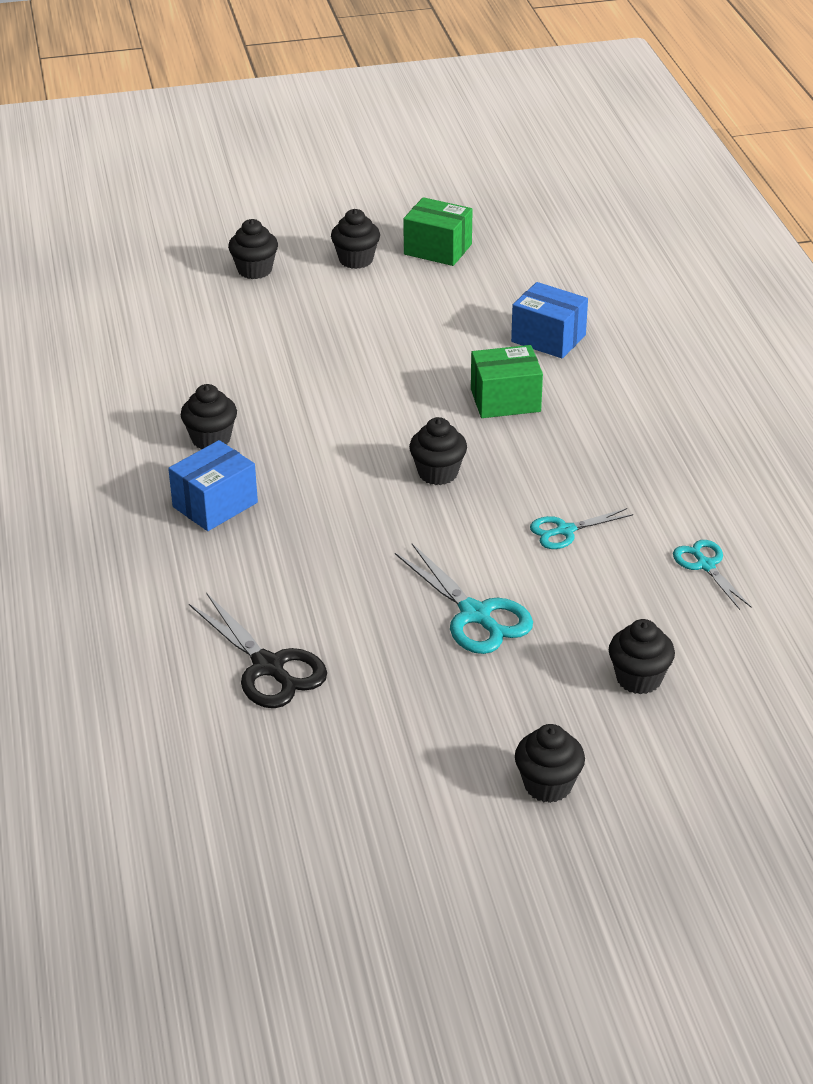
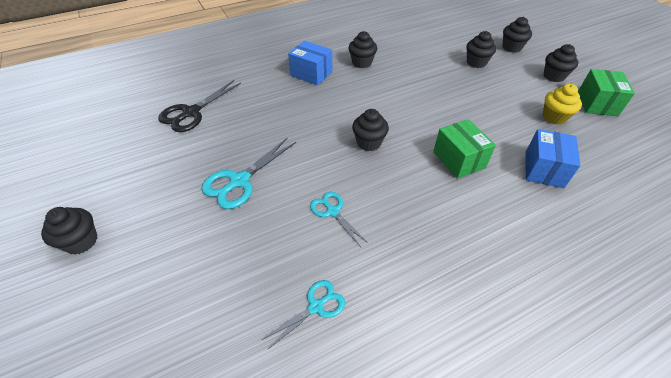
camera: 75 degrees right, 10 degrees up
(451, 294) = (554, 117): none -> yellow cupcake
(639, 678) = (180, 278): black cupcake -> black cupcake (476, 62)

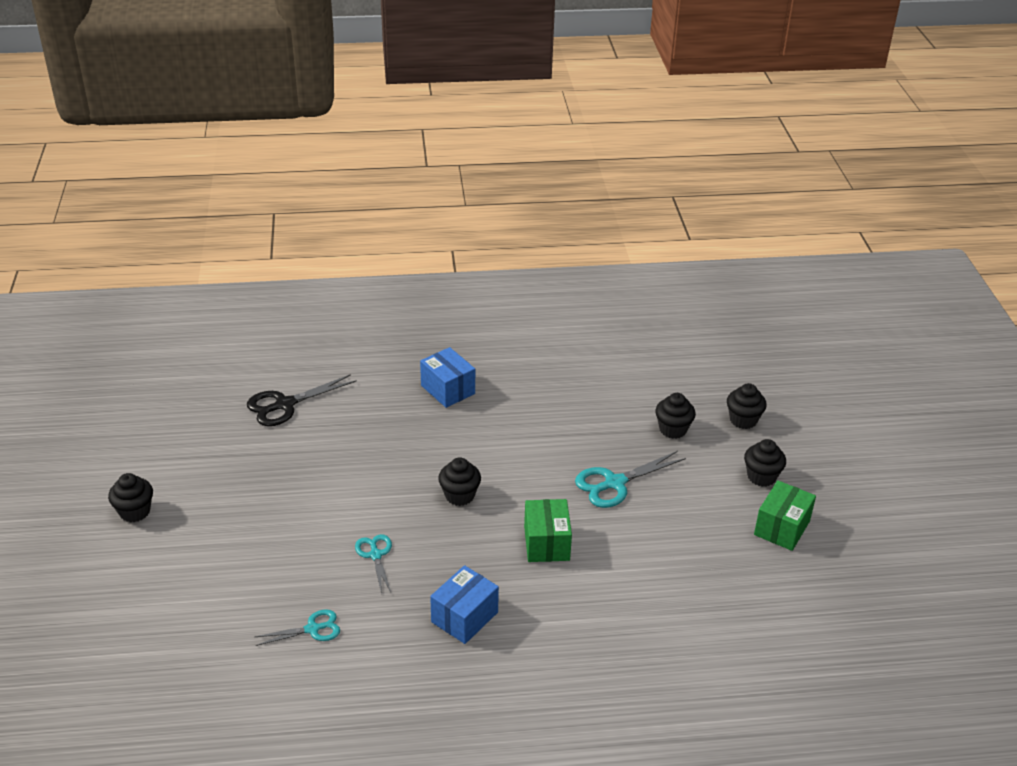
camera: 20 degrees right, 10 degrees down
(239, 181) = (300, 497): turquoise scissors -> turquoise scissors (614, 483)
(362, 63) = (521, 390): black cupcake -> none
(543, 169) = (635, 582): blue box -> blue box (464, 617)
(554, 117) = (707, 528): yellow cupcake -> none

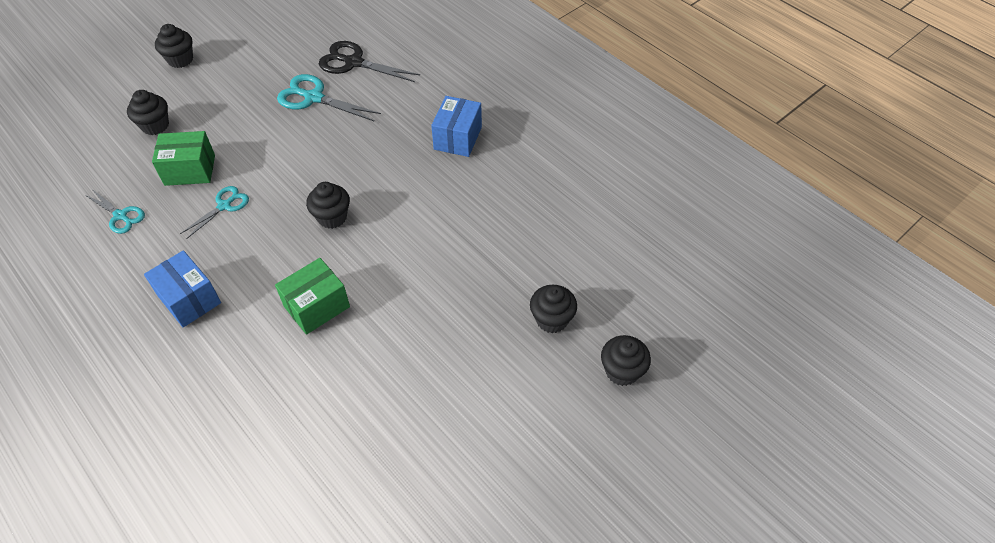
camera: 55 degrees right, 15 degrees up
(464, 617) = (189, 299): blue box -> blue box turned 45 degrees clockwise
(614, 483) = (434, 314): turquoise scissors -> turquoise scissors (314, 98)
(761, 476) = (547, 431): black cupcake -> black cupcake (155, 126)
(782, 528) = (482, 489): green box -> green box (190, 170)

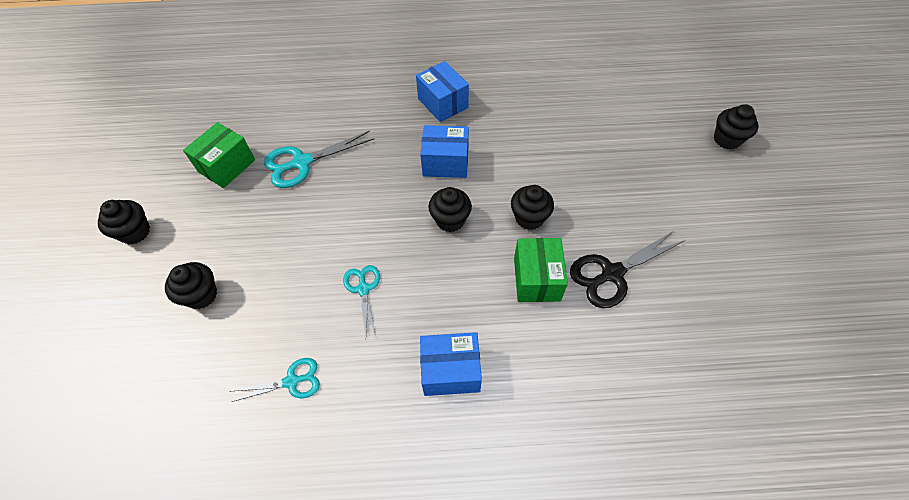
camera: 50 degrees left, 5 degrees up
(190, 170) = (291, 294): green box -> green box (227, 166)
(353, 62) = (291, 117): black scissors -> black scissors (612, 274)
(391, 179) = (445, 162): none -> blue box
(551, 319) = (658, 149): black cupcake -> black cupcake (529, 218)

